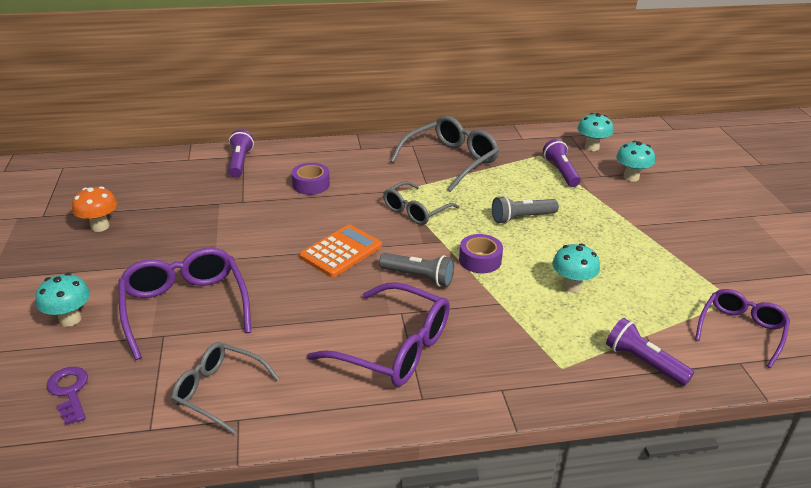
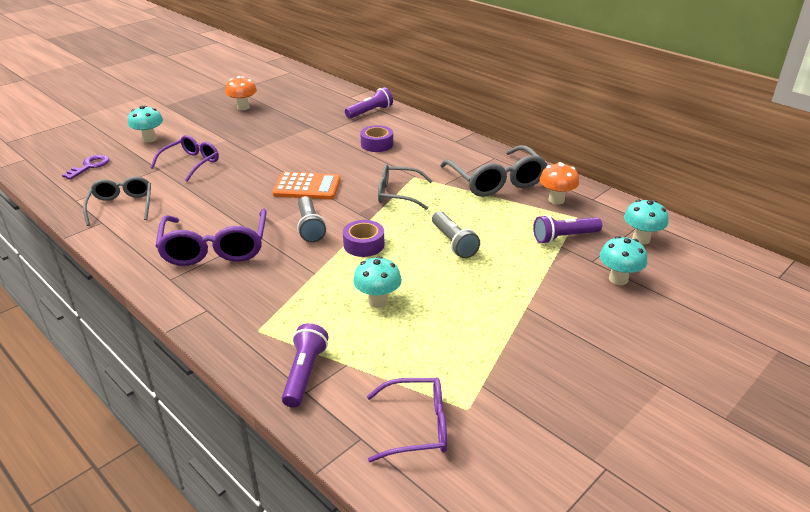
camera: 55 degrees right, 0 degrees up
(185, 307) = (191, 163): purple glasses -> purple glasses, size x0.65
(451, 161) = (496, 181): grey glasses -> grey glasses turned 60 degrees clockwise
(508, 151) = (556, 200): none -> orange mushroom
(521, 218) = (453, 243): grey flashlight -> grey flashlight turned 150 degrees counterclockwise
(561, 171) = (564, 237): purple flashlight -> purple flashlight turned 150 degrees counterclockwise

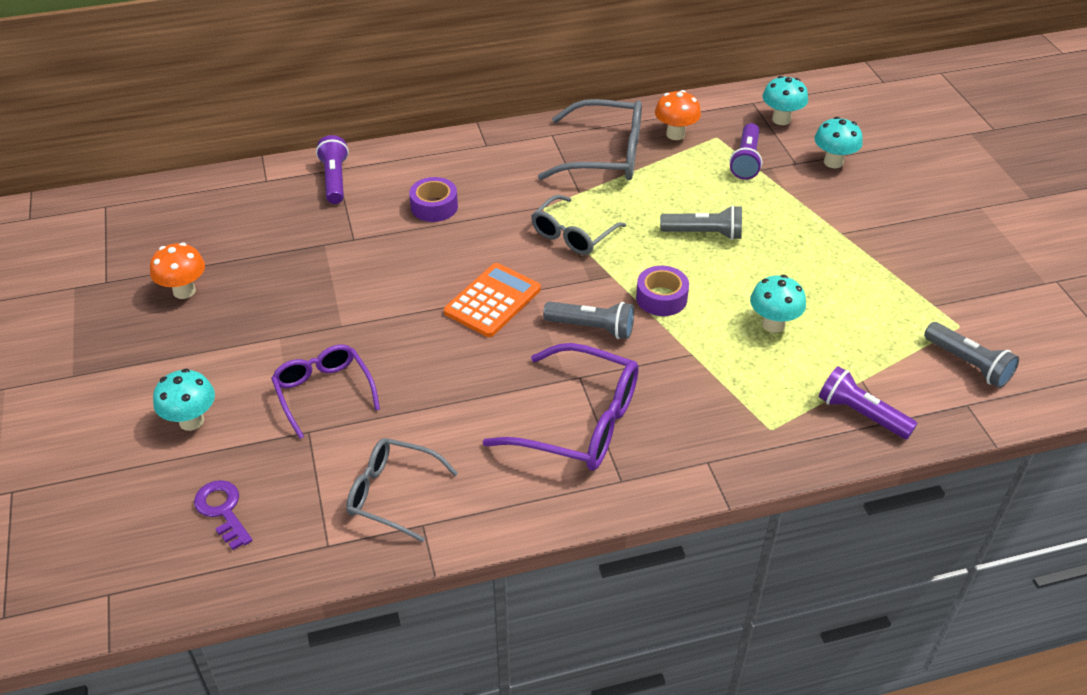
camera: 60 degrees left, 10 degrees up
(417, 426) = (968, 364): purple glasses -> grey flashlight

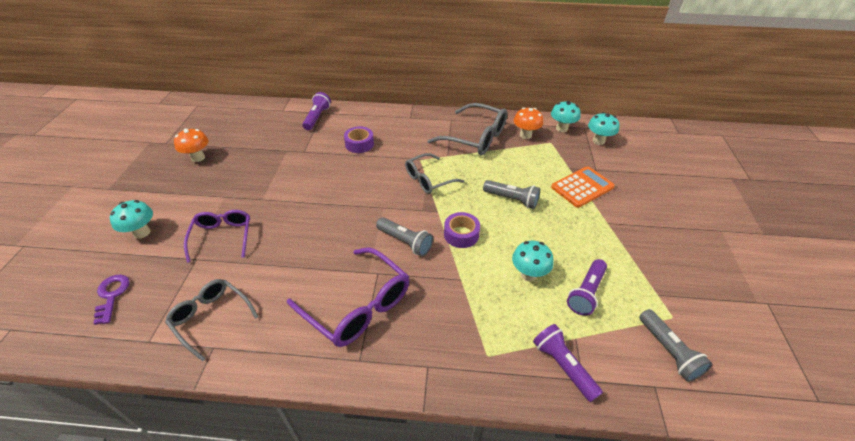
camera: 20 degrees right, 0 degrees up
(492, 301) = (356, 207): orange calculator -> orange calculator (582, 187)
(745, 160) = (562, 160): purple flashlight -> purple flashlight (586, 293)
(833, 162) = (622, 175): turquoise mushroom -> turquoise mushroom (561, 129)

